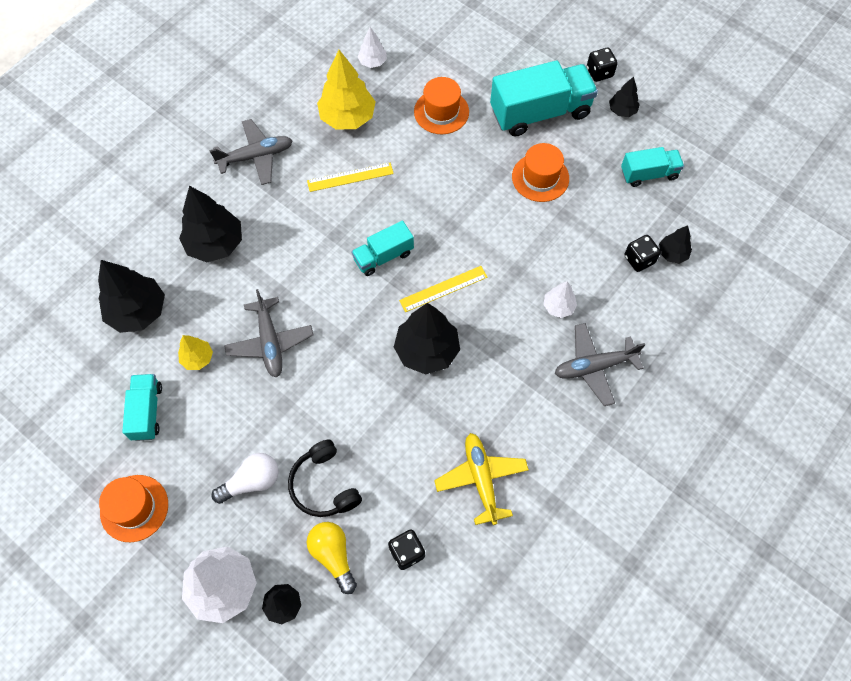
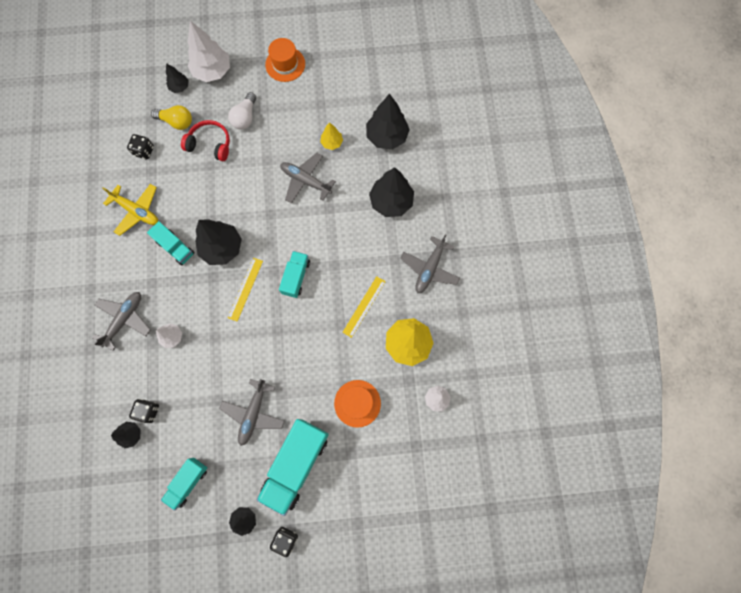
camera: 135 degrees right, 10 degrees up
(147, 412) = (326, 101): turquoise truck -> turquoise truck (175, 247)
(324, 485) = (210, 144): black headphones -> red headphones
(540, 177) = (253, 413): orange hat -> grey plane

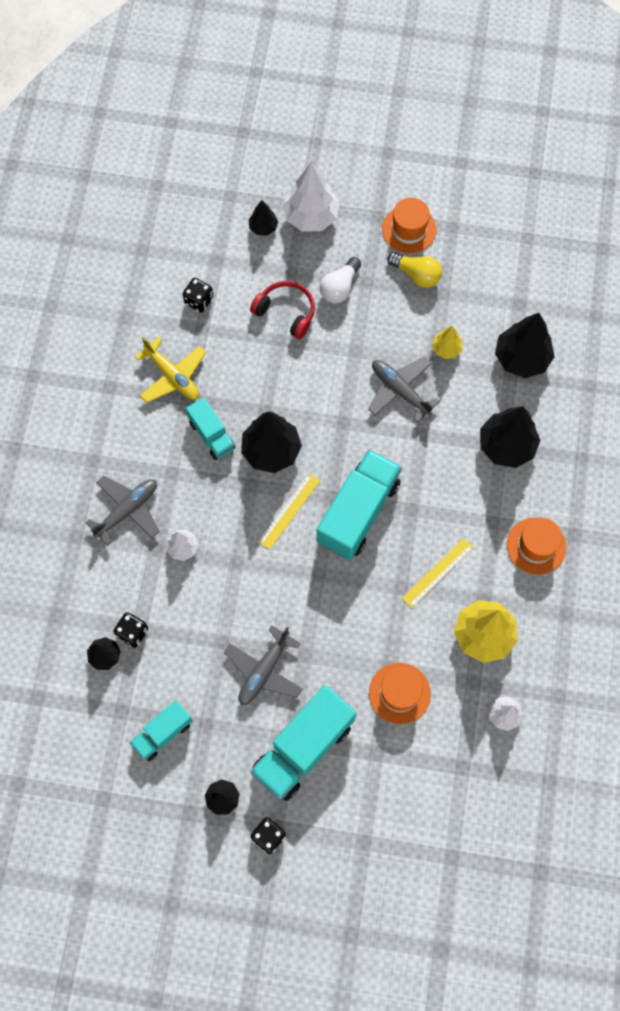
camera: 15 degrees right, 5 degrees down
(176, 122) = (249, 272): yellow light bulb -> yellow light bulb (416, 275)
(296, 277) = (358, 512): turquoise truck -> turquoise truck, size x1.79
(429, 268) = (536, 546): grey plane -> orange hat

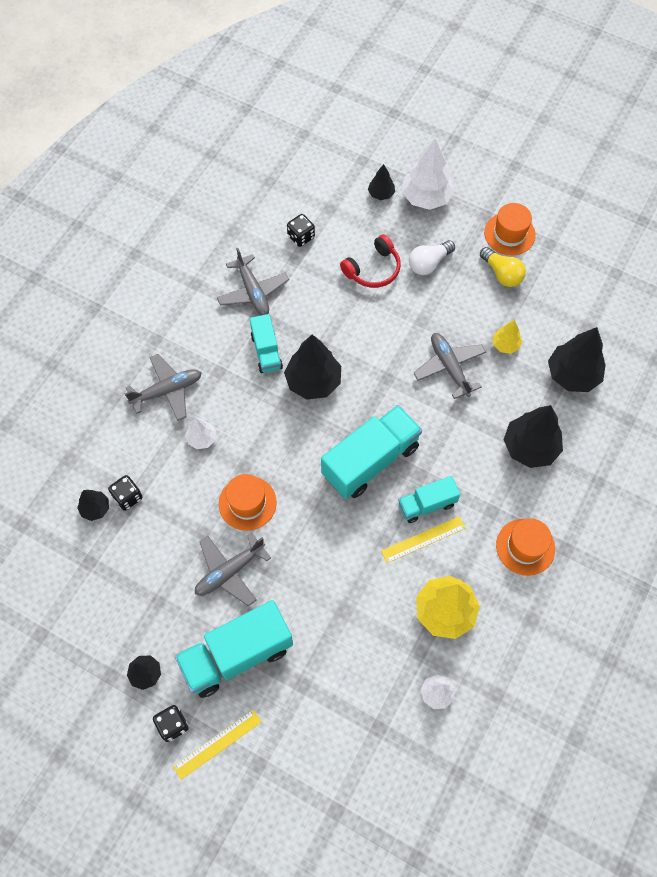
camera: 20 degrees right, 5 degrees down
(163, 733) = (117, 595): turquoise truck -> turquoise truck (427, 504)
(173, 376) = (253, 291): yellow plane -> grey plane
(286, 312) = (373, 269): red headphones -> red headphones turned 90 degrees clockwise
(289, 511) = (309, 439): yellow ruler -> yellow ruler (217, 744)
(399, 693) = (345, 637): orange hat -> orange hat (247, 503)

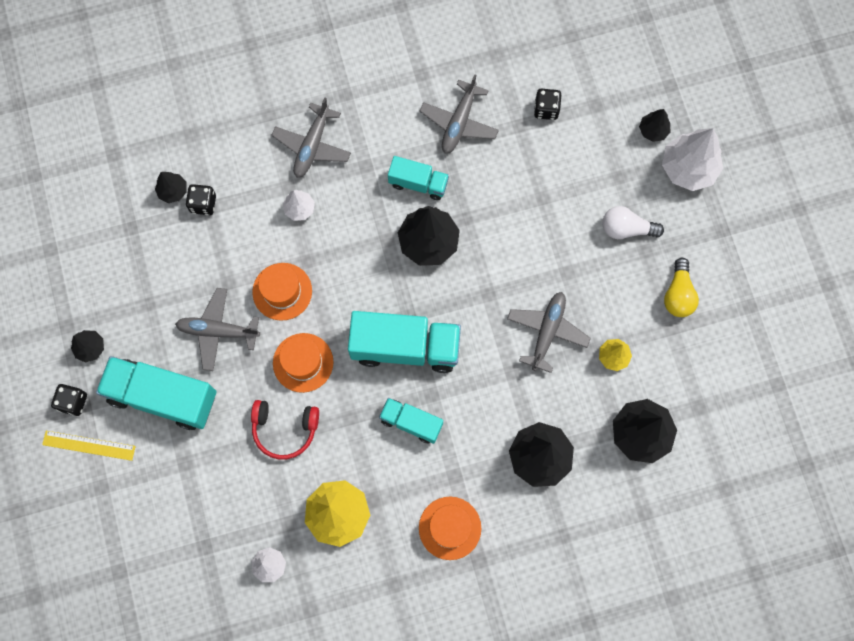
camera: 45 degrees right, 10 degrees up
(167, 391) = (312, 146): grey plane -> grey plane turned 90 degrees clockwise
(266, 351) = (418, 183): turquoise truck -> turquoise truck turned 105 degrees counterclockwise
(373, 269) = (575, 192): red headphones -> red headphones (285, 429)
(423, 539) = (380, 445): yellow ruler -> none
(509, 234) = (724, 265): orange hat -> orange hat (303, 362)

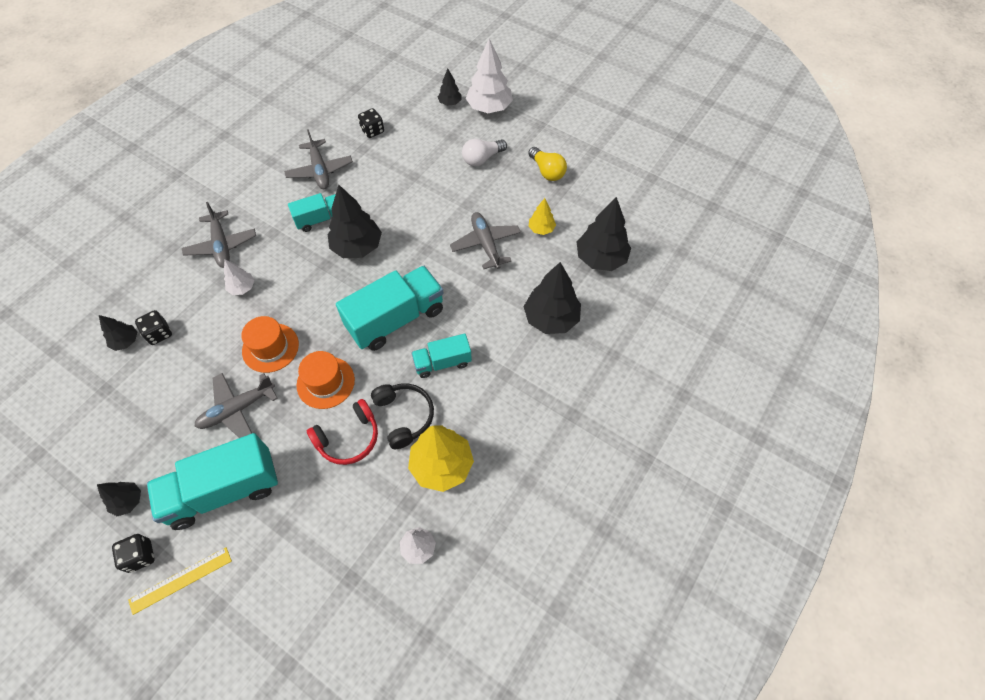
camera: 40 degrees left, 15 degrees down
(342, 446) = (404, 416): none -> black headphones
(450, 528) = (532, 409): orange hat -> none

